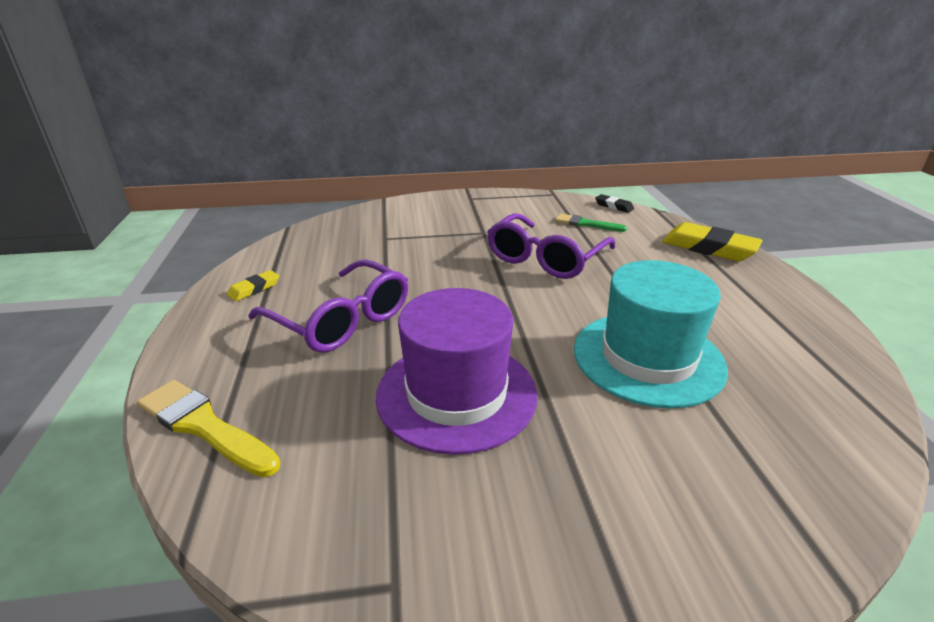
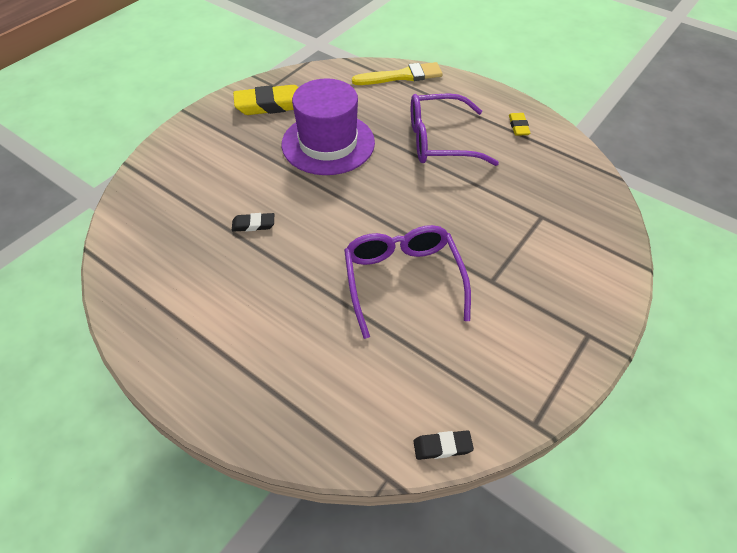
camera: 135 degrees right, 20 degrees up
(586, 224) = (429, 371): green brush -> none
(648, 358) = (253, 224): turquoise hat -> black eraser
(709, 248) = (282, 414): yellow eraser -> yellow eraser (271, 105)

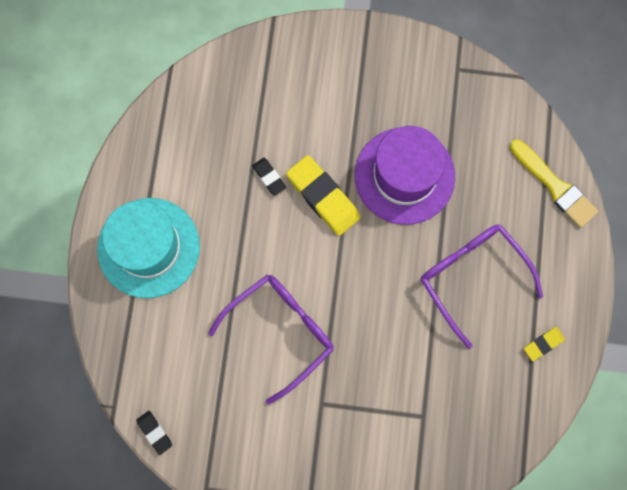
camera: 60 degrees right, 25 degrees up
(236, 351) = (148, 247): none -> turquoise hat
(271, 105) = (426, 88): yellow eraser -> yellow eraser (323, 197)

